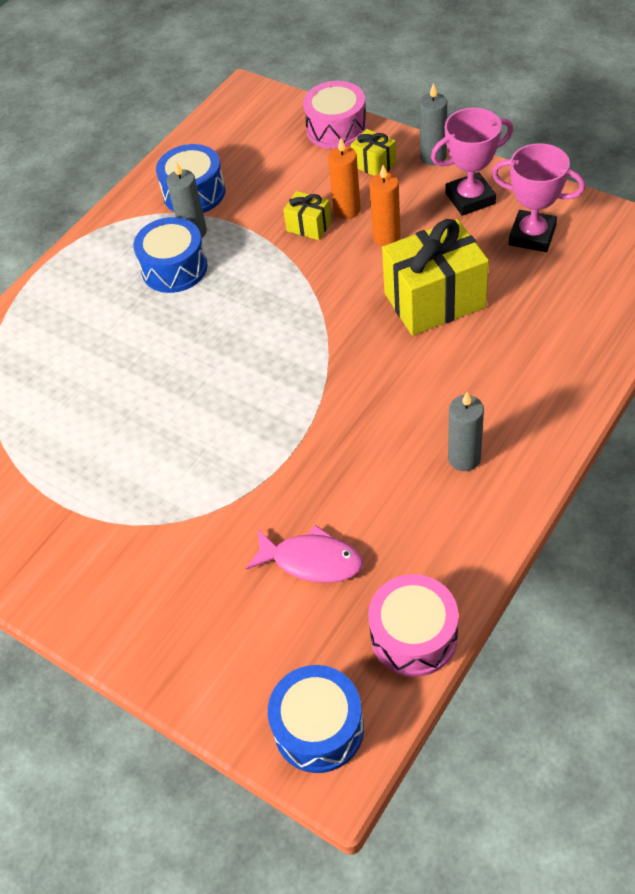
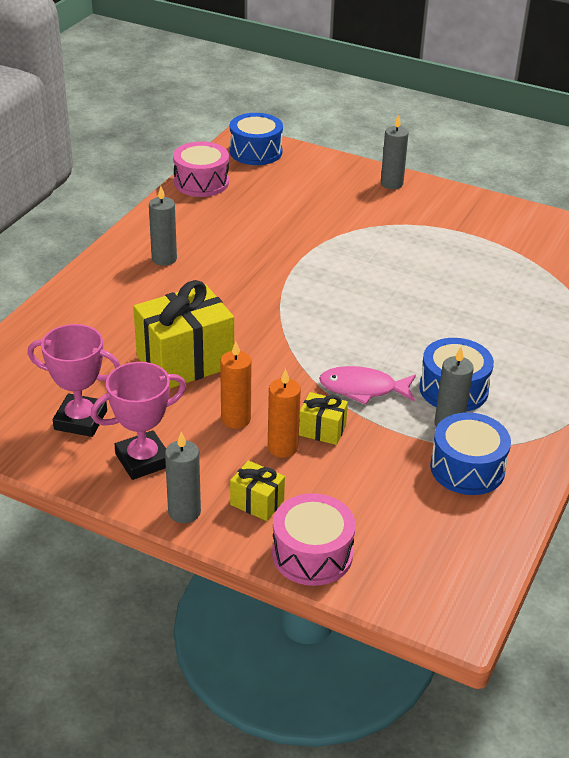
camera: 165 degrees right, 15 degrees down
(121, 623) = (391, 184): none -> grey candle
(311, 561) = (272, 210): pink fish -> pink fish (363, 389)

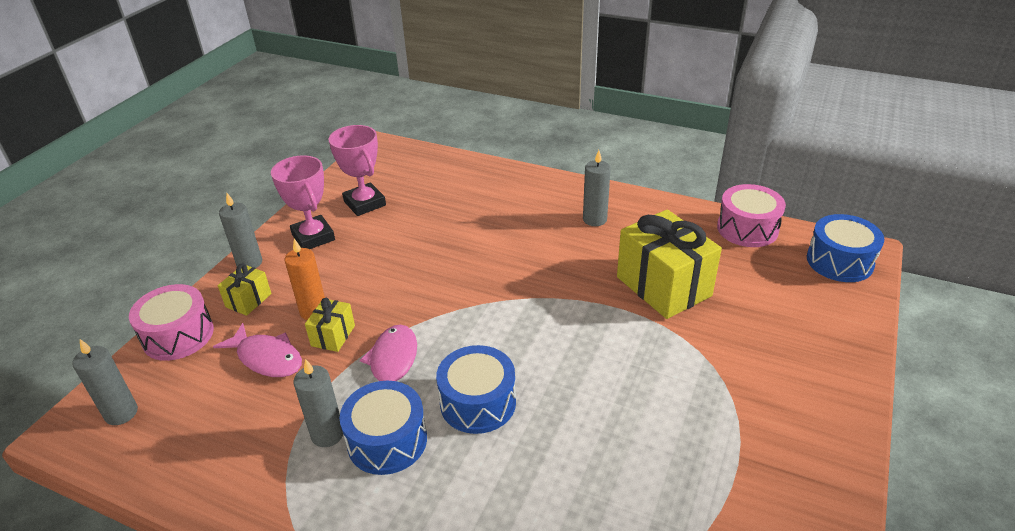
camera: 90 degrees right, 0 degrees up
(80, 420) = (365, 203): pink trophy -> pink trophy turned 45 degrees counterclockwise
(185, 362) = (437, 246): yellow gift -> yellow gift (663, 286)
(236, 419) = (356, 281): orange candle -> none
(352, 475) = (267, 358): none -> pink fish
(391, 184) = (832, 385): grey candle -> grey candle (121, 413)
(467, 468) = (255, 448): blue drum -> blue drum (478, 402)

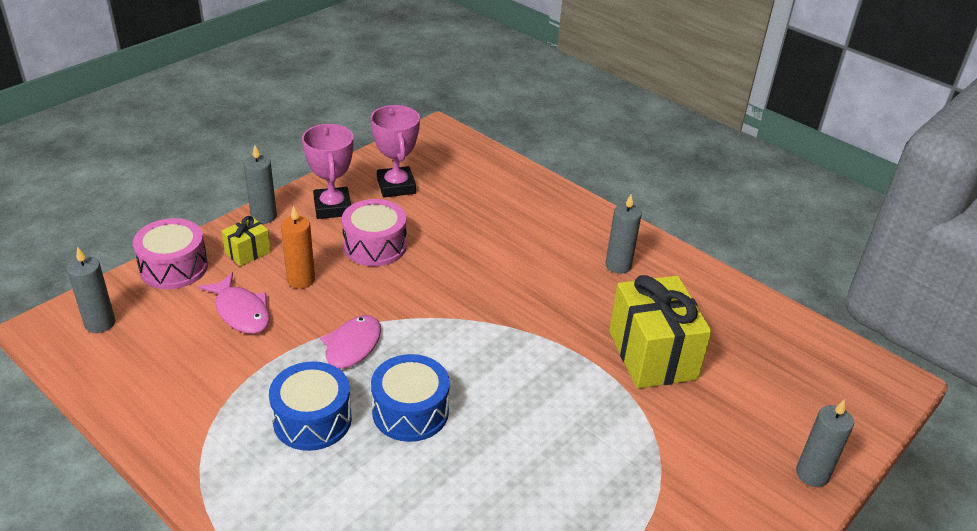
camera: 15 degrees right, 0 degrees up
(327, 434) = (263, 397): grey candle -> grey candle (812, 474)
(333, 336) = (308, 308): yellow gift -> none
(747, 228) = (778, 320): pink drum -> pink drum (375, 246)
(839, 261) = (861, 384): blue drum -> none

